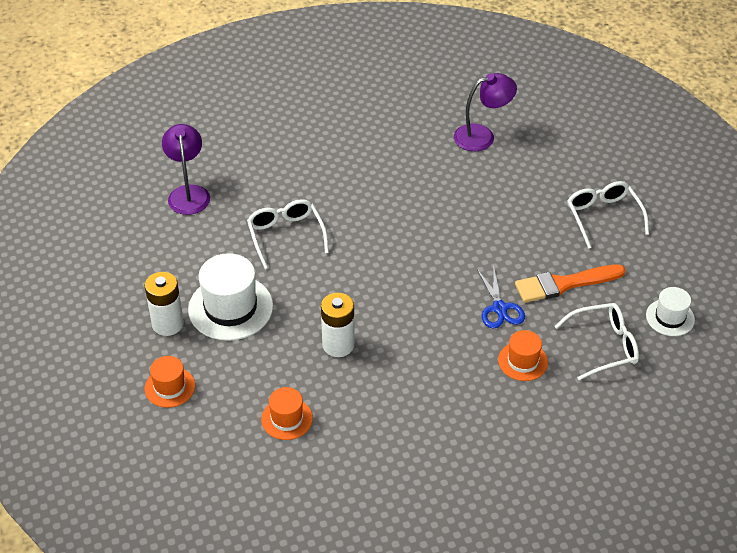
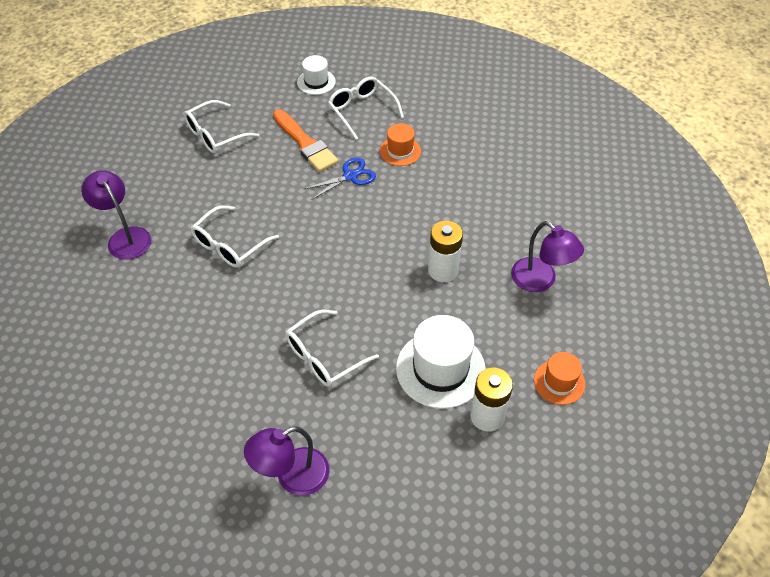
camera: 110 degrees left, 5 degrees up
(287, 419) = (540, 281): orange hat -> purple lamp
(442, 200) = (229, 245): none -> white glasses

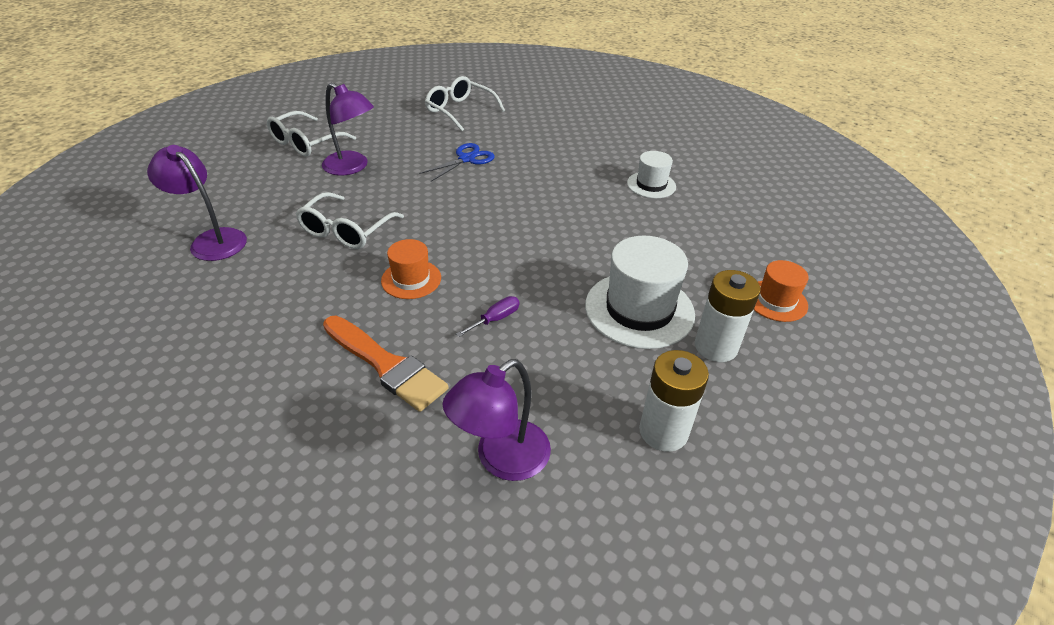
camera: 15 degrees left, 10 degrees down
(305, 143) = (409, 140): orange brush -> orange brush (386, 365)
(316, 82) = (405, 95): white hat -> white hat (651, 185)
(324, 356) = (495, 319): white glasses -> purple screwdriver
(400, 151) = (511, 135): orange hat -> orange hat (411, 279)
(443, 270) = (599, 222): white battery -> white battery (663, 431)
(540, 281) = (706, 217): purple lamp -> purple lamp (352, 167)

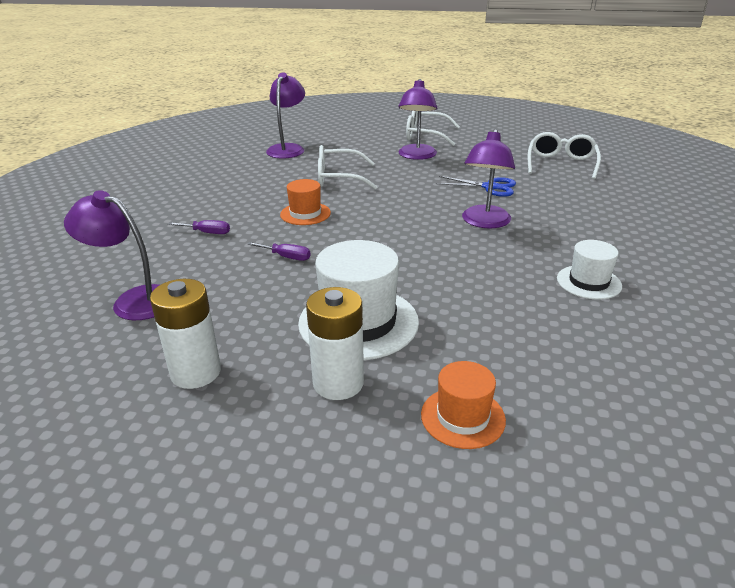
camera: 65 degrees right, 10 degrees down
(386, 365) = (207, 233): orange brush -> purple screwdriver
(528, 188) = (484, 222): none -> purple lamp

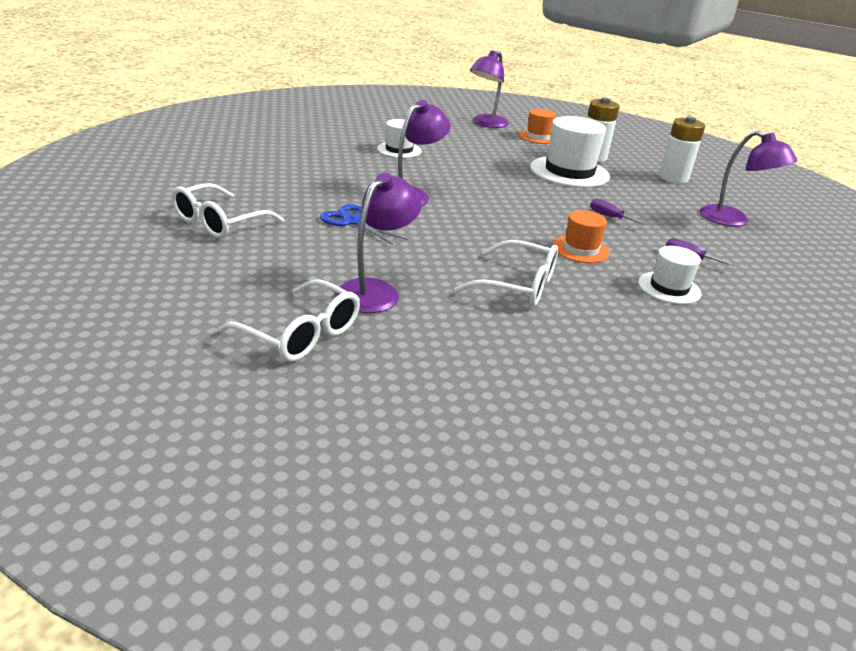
camera: 160 degrees left, 0 degrees up
(230, 203) = (669, 288): none -> white hat
(288, 149) = (573, 378): purple lamp -> purple lamp (486, 124)

